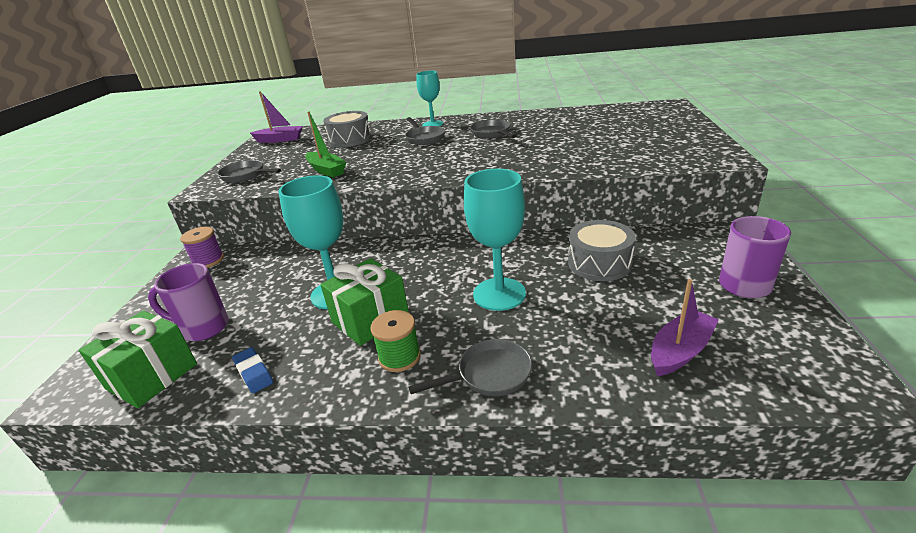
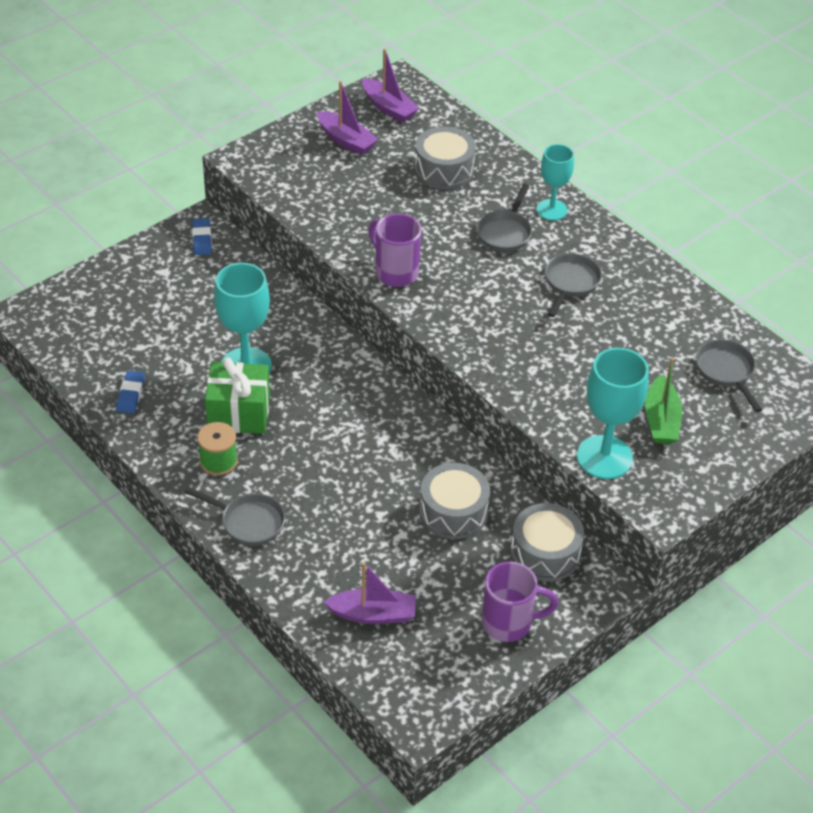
camera: 40 degrees right, 15 degrees up
(152, 376) = (77, 343): green gift -> none
(203, 328) = (137, 323): purple mug -> purple mug (395, 272)
(208, 260) = (202, 239): purple spool -> blue eraser
(245, 175) = (293, 162): grey pan -> grey pan (726, 372)
(270, 156) = (346, 140): none -> purple boat
(326, 170) = (358, 215): green boat -> green boat (661, 420)
(499, 294) = (344, 471): turquoise goblet -> turquoise goblet (604, 457)
(680, 243) = (545, 553): none -> grey drum

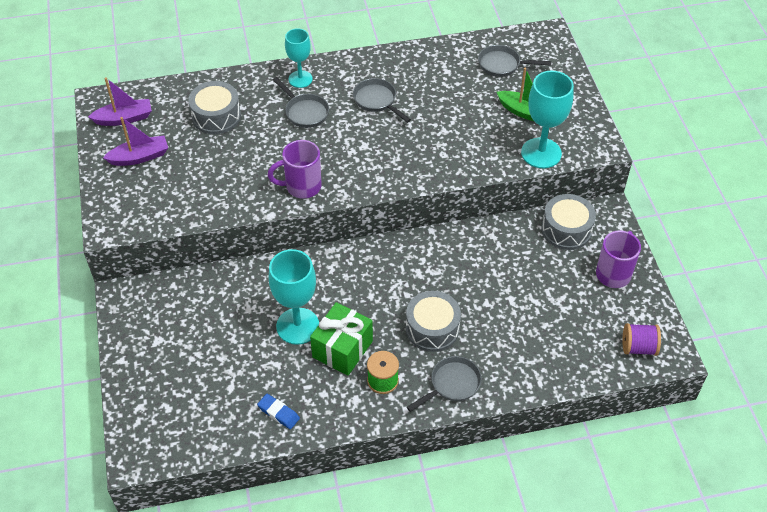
camera: 60 degrees left, 5 degrees up
(202, 239) = (140, 301): blue eraser -> none
(373, 614) = (572, 344): purple boat -> none
(409, 683) = (638, 347): none -> purple spool
(453, 512) = (506, 262): grey drum -> grey drum (432, 328)

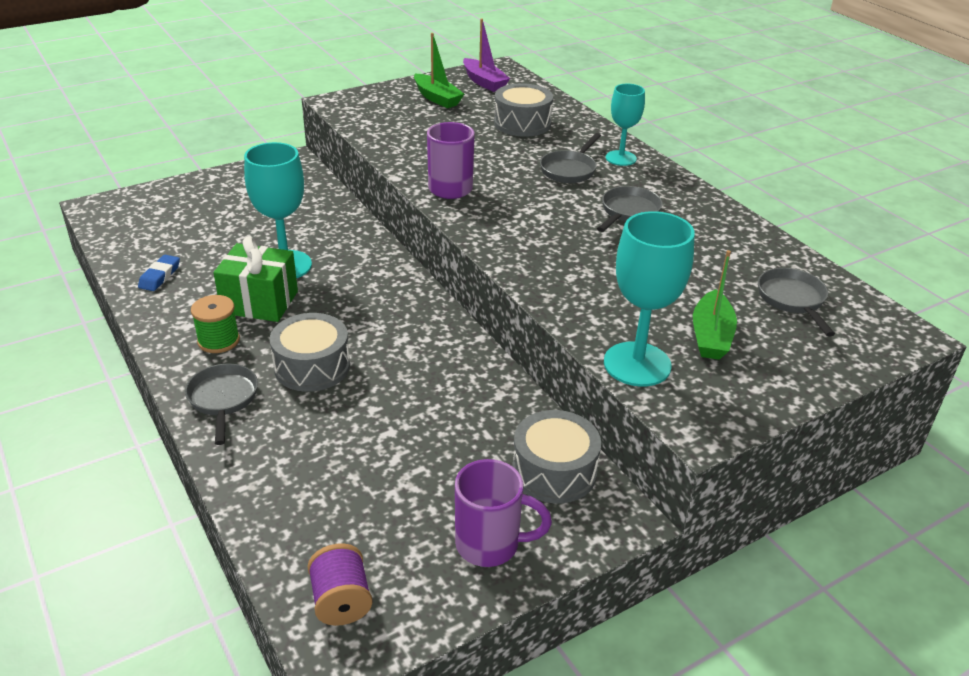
camera: 70 degrees right, 15 degrees down
(139, 157) = (437, 98): purple boat -> green boat
(452, 384) = (223, 400): grey pan -> grey pan turned 135 degrees counterclockwise

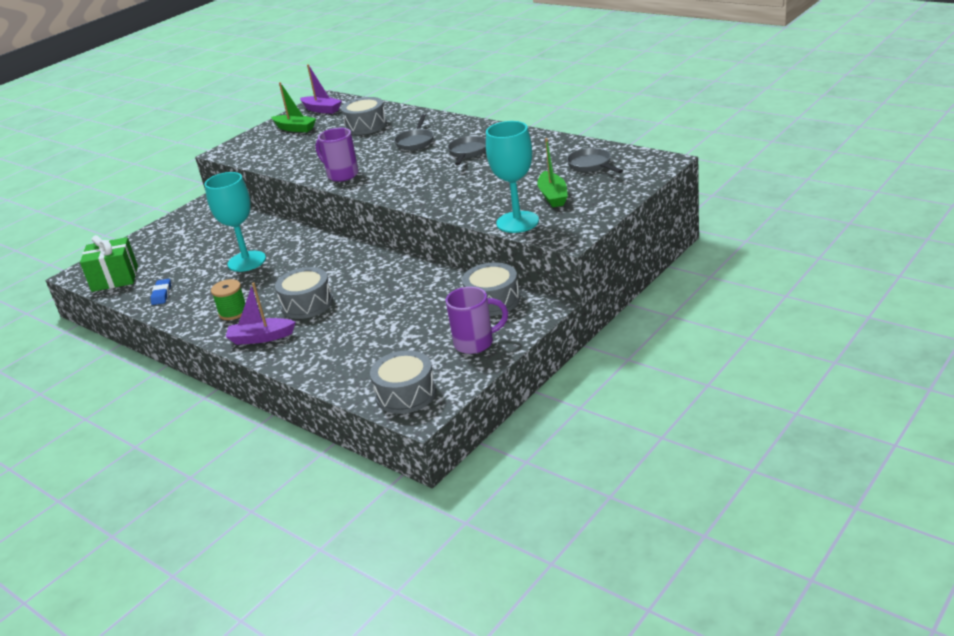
camera: 15 degrees left, 5 degrees down
(223, 400) = (261, 338): grey pan -> purple boat
(260, 302) = (245, 285): green gift -> green gift (115, 279)
(341, 601) = (406, 394): purple spool -> grey drum
(621, 158) = (445, 125): turquoise goblet -> none

